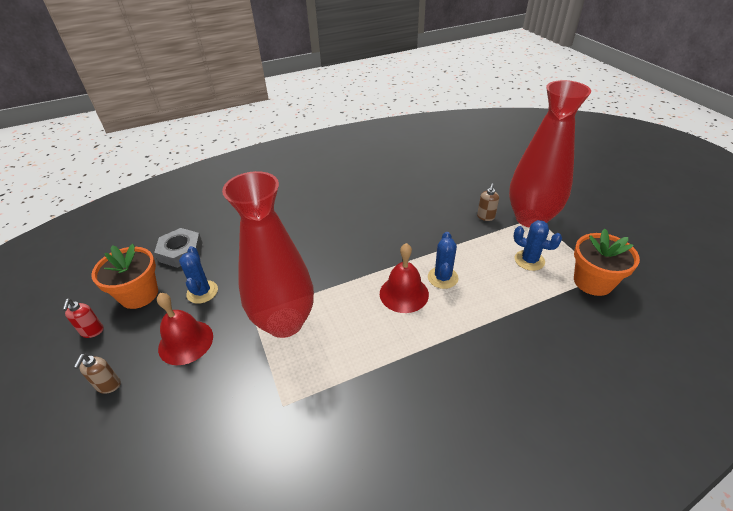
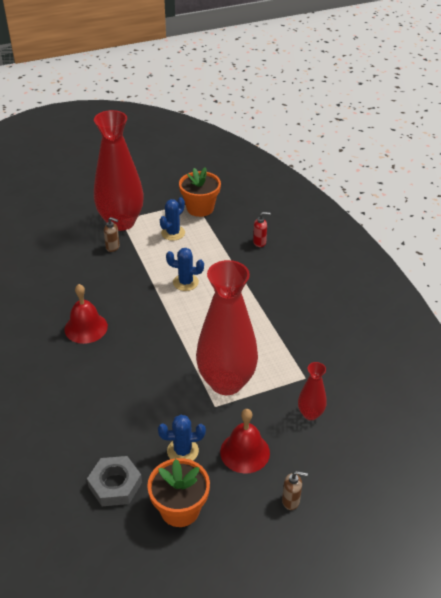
camera: 90 degrees left, 0 degrees up
(92, 331) = (228, 538): red soap dispenser -> red soap dispenser (259, 242)
(222, 410) = (310, 414): none -> red vase
(404, 293) = (201, 306): red bell -> red bell (86, 327)

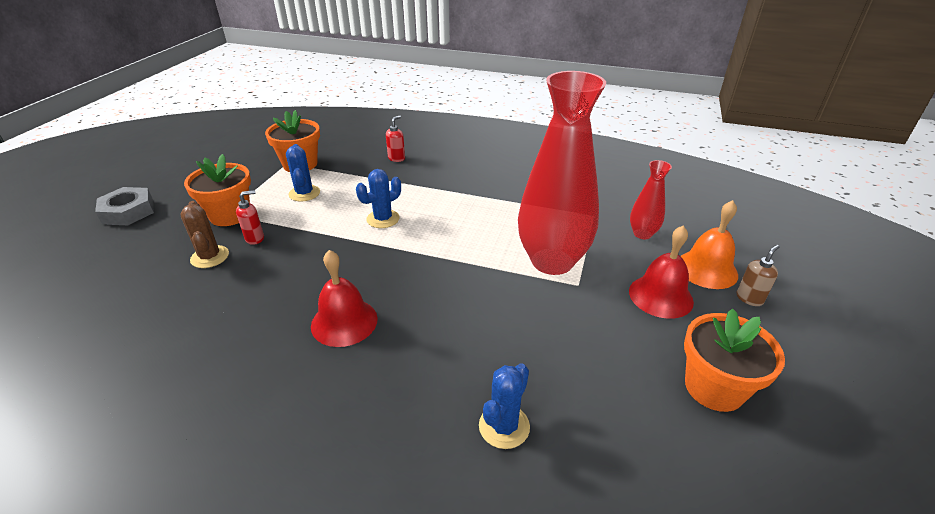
camera: 50 degrees left, 5 degrees down
(82, 244) = (210, 257): none -> brown cactus
(113, 247) = (255, 238): brown soap dispenser -> red soap dispenser
(115, 484) = (635, 430): grey nut -> grey nut (128, 211)
(121, 222) = (230, 215): red vase -> orange flower pot
(182, 451) = (624, 340): blue cactus -> blue cactus (504, 426)
(303, 466) = (706, 269): none -> orange bell

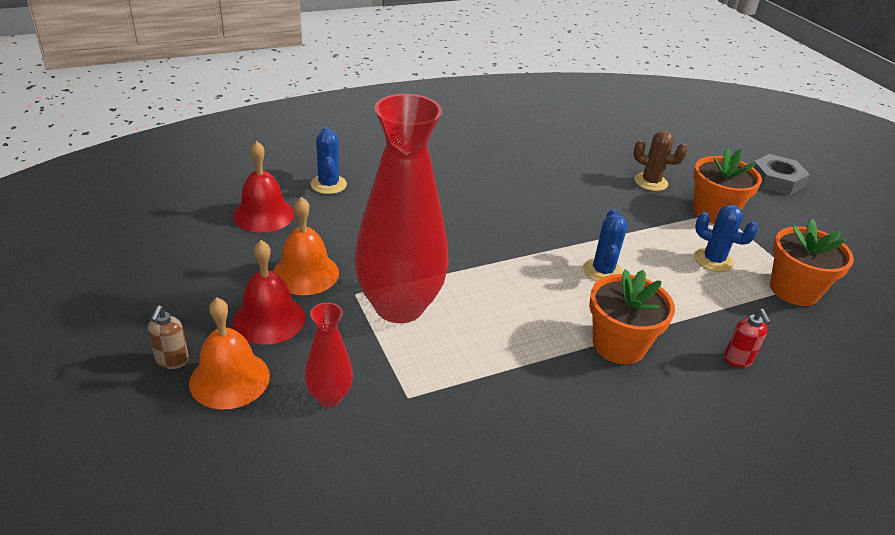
camera: 135 degrees right, 0 degrees up
(255, 238) = (655, 206): red soap dispenser -> none
(344, 322) = (493, 189): red bell -> red bell (263, 214)
(608, 320) = (305, 273): none -> orange bell
(714, 387) = (195, 260): orange flower pot -> orange flower pot (619, 345)

